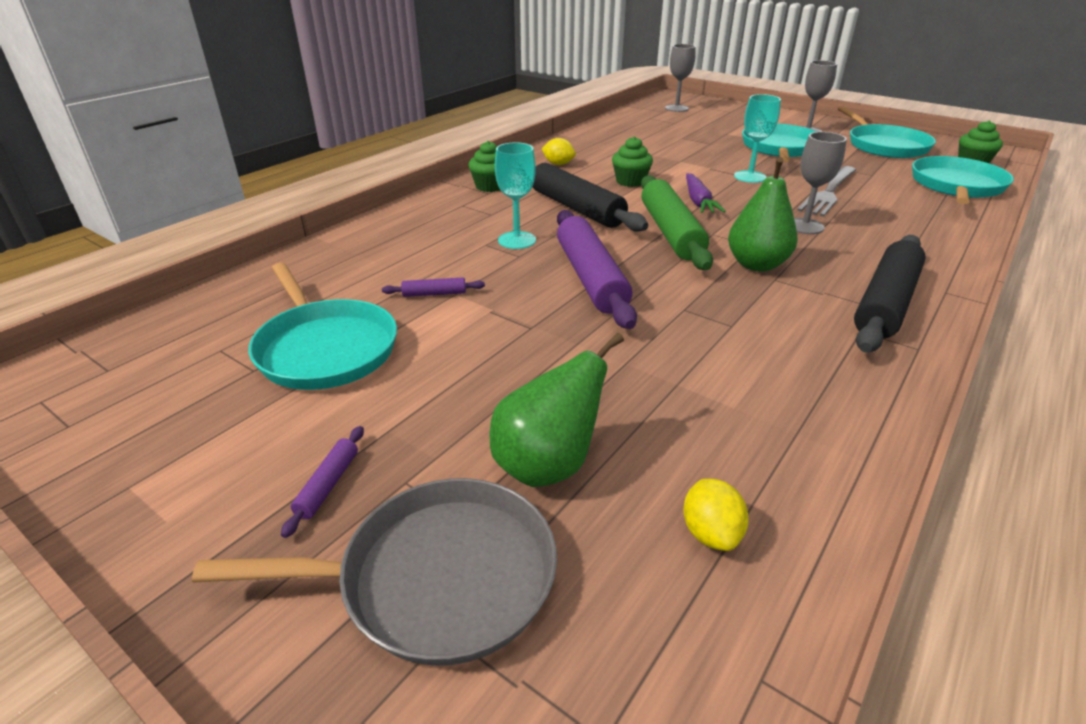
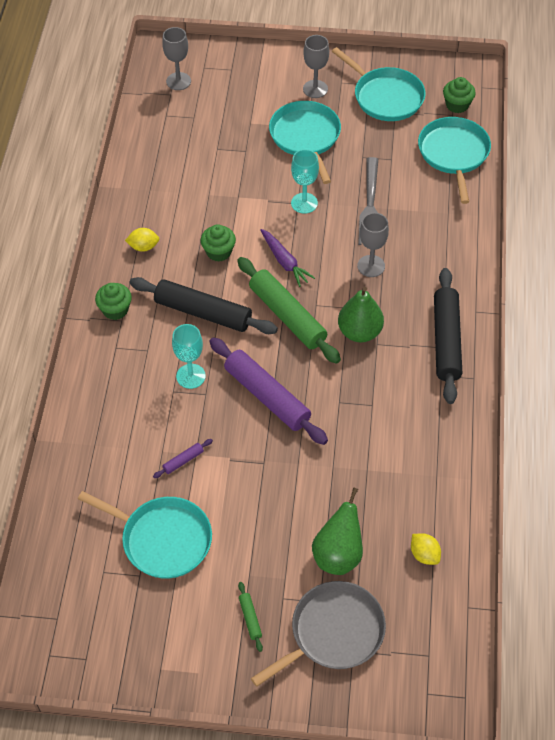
camera: 30 degrees left, 20 degrees up
(328, 485) = (250, 618): purple rolling pin -> green rolling pin

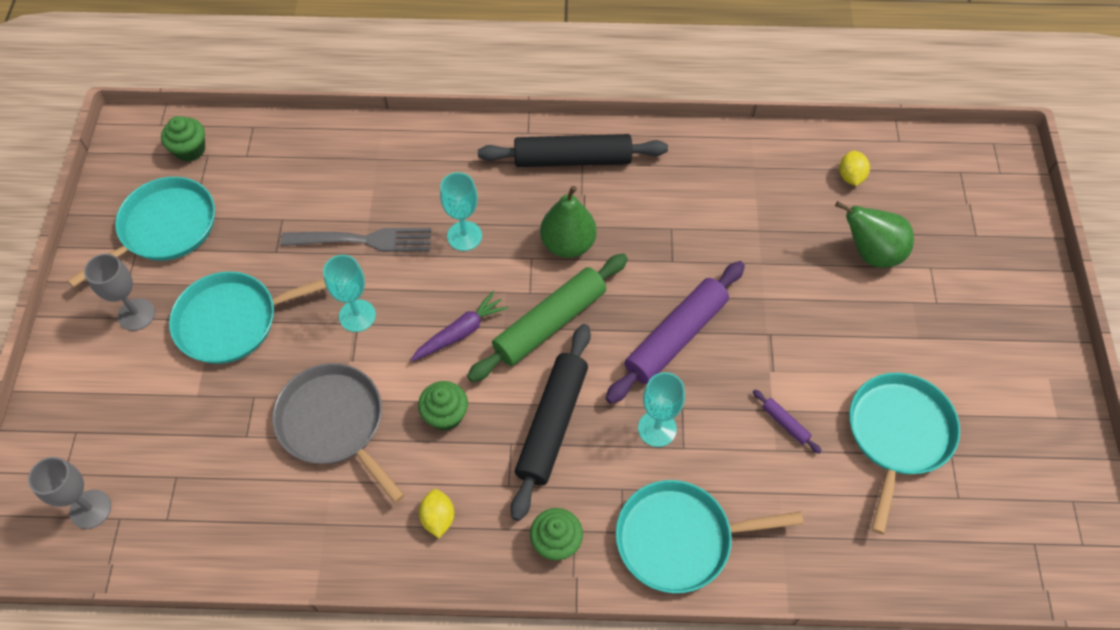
camera: 95 degrees left, 5 degrees up
(250, 618) = (970, 332): green rolling pin -> none
(333, 633) = (962, 253): grey pan -> grey pan (334, 423)
(371, 266) = (464, 236): grey goblet -> turquoise goblet
(424, 555) = (850, 176): yellow lemon -> yellow lemon turned 45 degrees counterclockwise
(454, 154) = (278, 153): turquoise pan -> turquoise pan (680, 539)

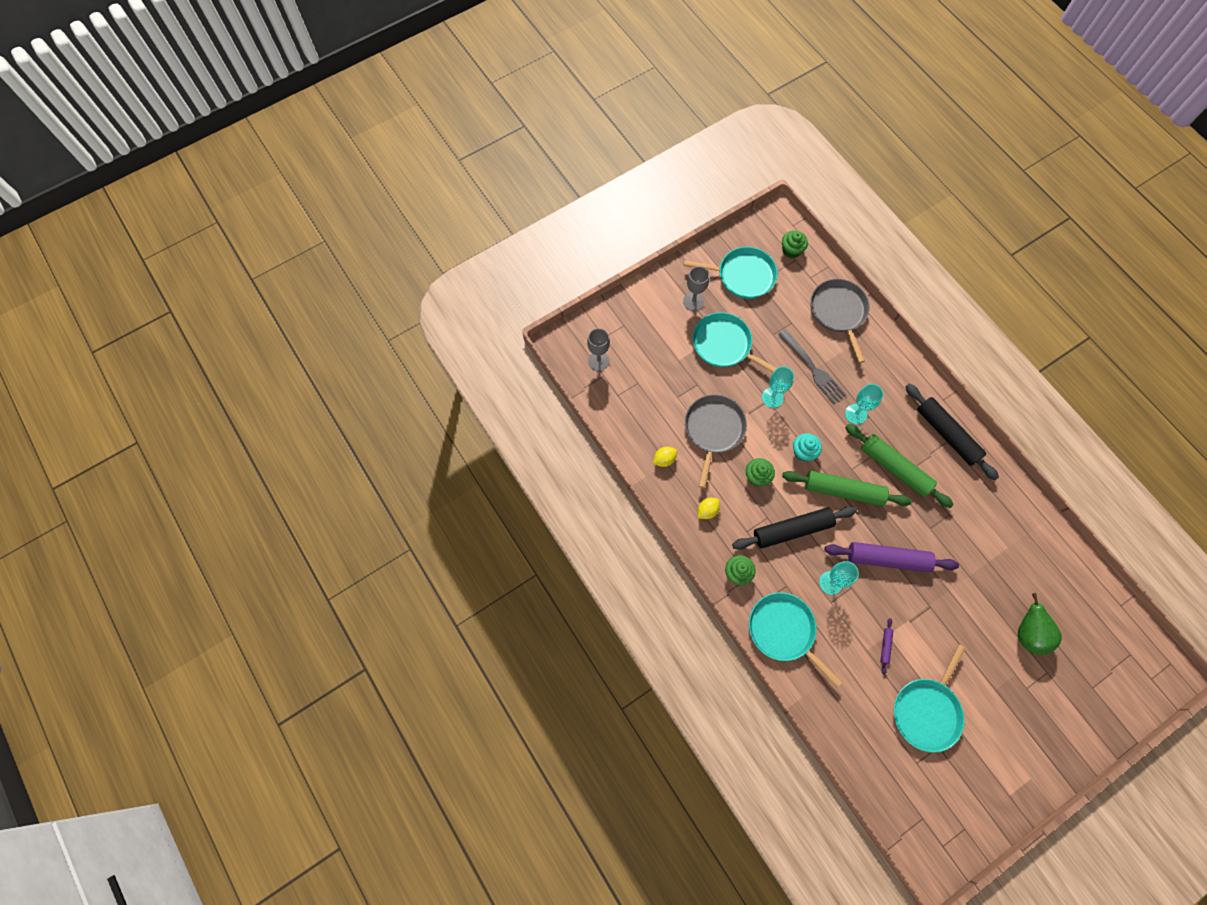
camera: 55 degrees right, 10 degrees up
(320, 158) = (838, 312): none -> grey pan
(460, 332) = (803, 452): purple carrot -> turquoise cupcake
(568, 244) = (895, 468): green pear -> green rolling pin
(850, 176) = (1069, 592): yellow lemon -> yellow lemon (664, 459)
(898, 435) = (927, 710): turquoise pan -> turquoise pan turned 135 degrees clockwise

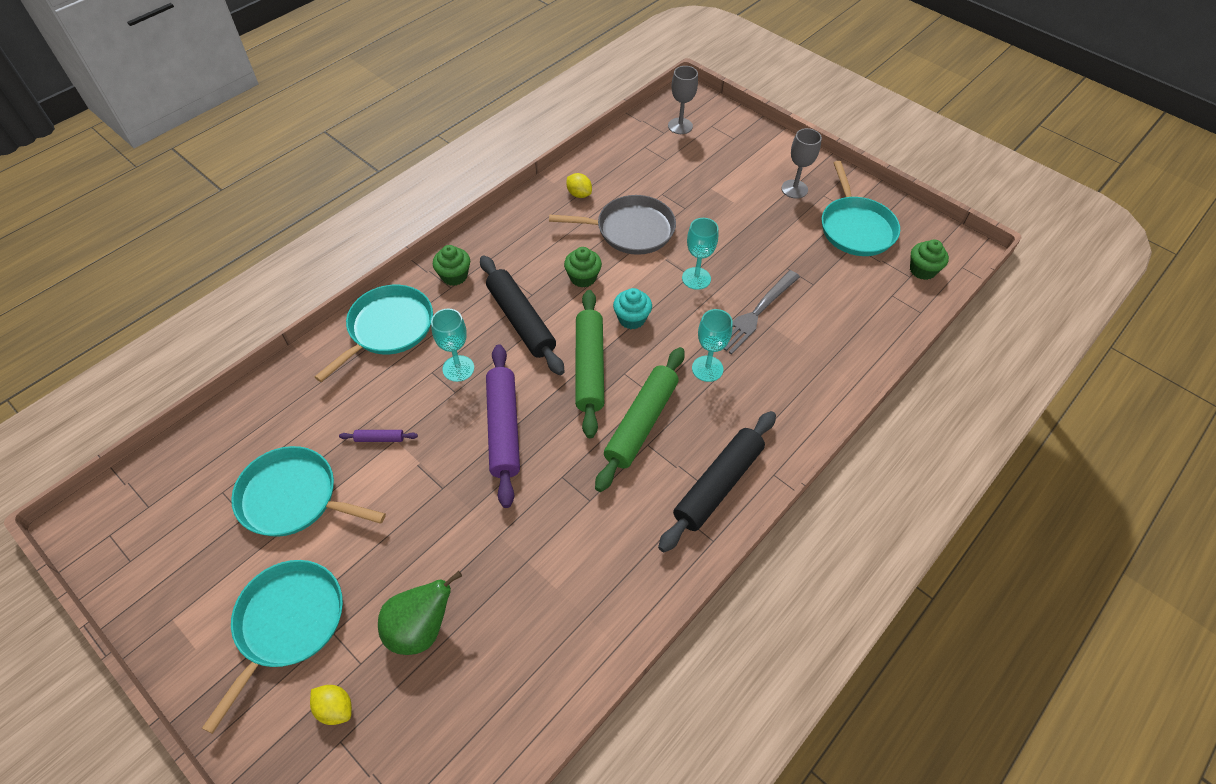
camera: 75 degrees right, 15 degrees down
(707, 510) = (526, 239): yellow lemon -> yellow lemon (335, 708)
(724, 345) = (749, 224): turquoise pan -> turquoise pan (287, 623)
(838, 312) = (855, 332): grey pan -> none

